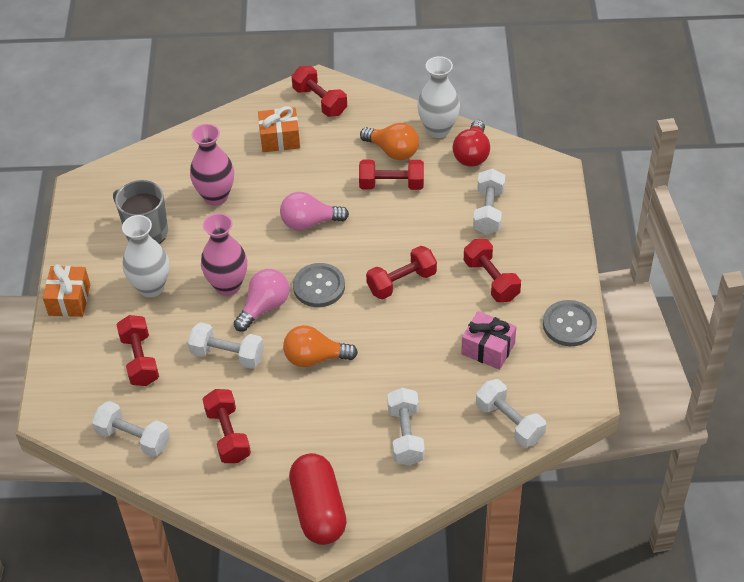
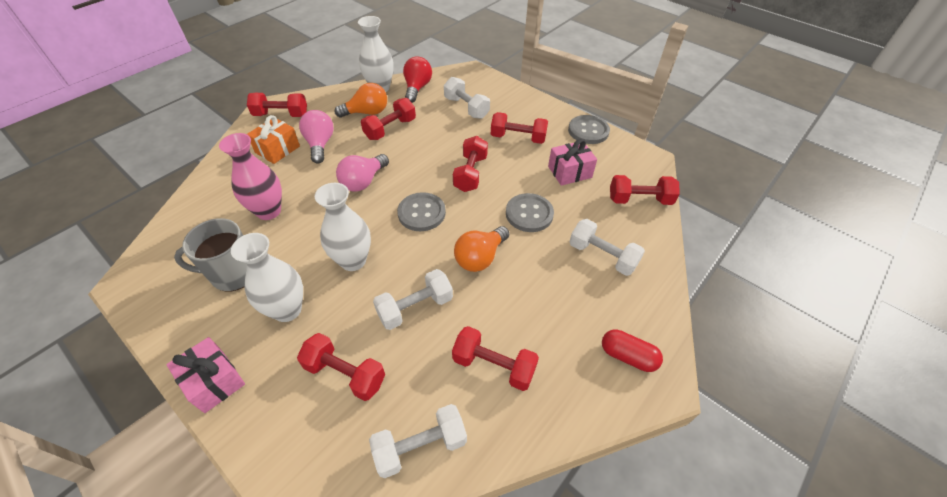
camera: 50 degrees left, 0 degrees up
(69, 300) = (214, 381): orange gift -> pink gift
(228, 285) = (353, 261): pink vase -> white vase
(264, 307) = (400, 254): pink light bulb -> pink light bulb (320, 144)
(318, 509) = (628, 356): red capsule -> red capsule, size x0.59
(399, 356) = (529, 214): none -> grey button
(472, 154) = (417, 88): red light bulb -> red light bulb turned 135 degrees counterclockwise
(509, 422) = (639, 200): white dumbbell -> red dumbbell

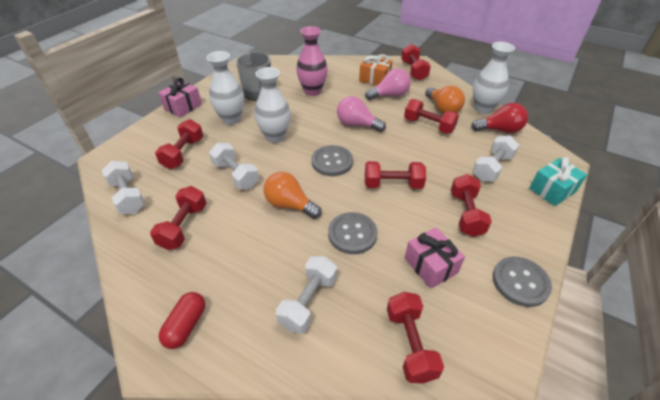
camera: 80 degrees right, 5 degrees down
(501, 86) = (552, 190): none -> turquoise gift

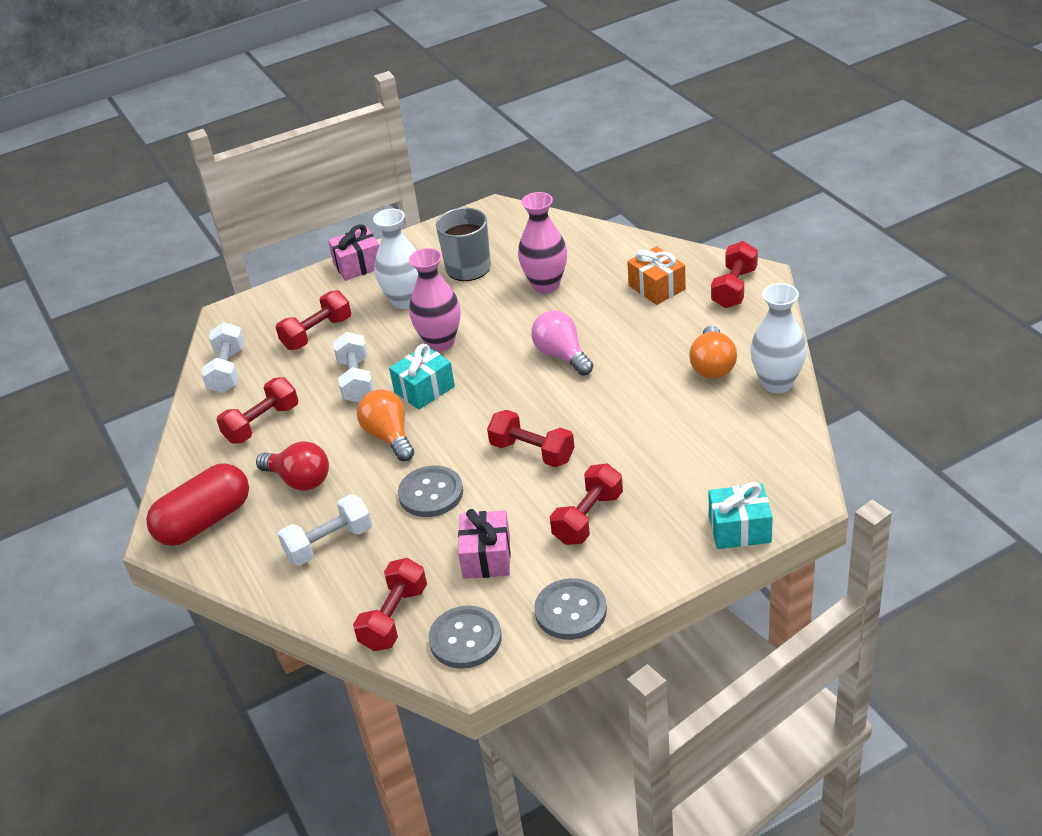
camera: 35 degrees right, 5 degrees down
(186, 325) = (204, 521): red capsule -> red capsule, size x1.70
(275, 137) = (440, 342): white vase -> pink vase
(288, 167) = (424, 389): none -> turquoise gift
(332, 162) = (482, 399): grey button -> grey button (465, 639)
(389, 95) = (653, 321): pink light bulb -> none
(428, 125) = (663, 386): red dumbbell -> none
(492, 167) = (689, 473): white dumbbell -> none
(500, 130) = (764, 424): red light bulb -> red light bulb (299, 480)

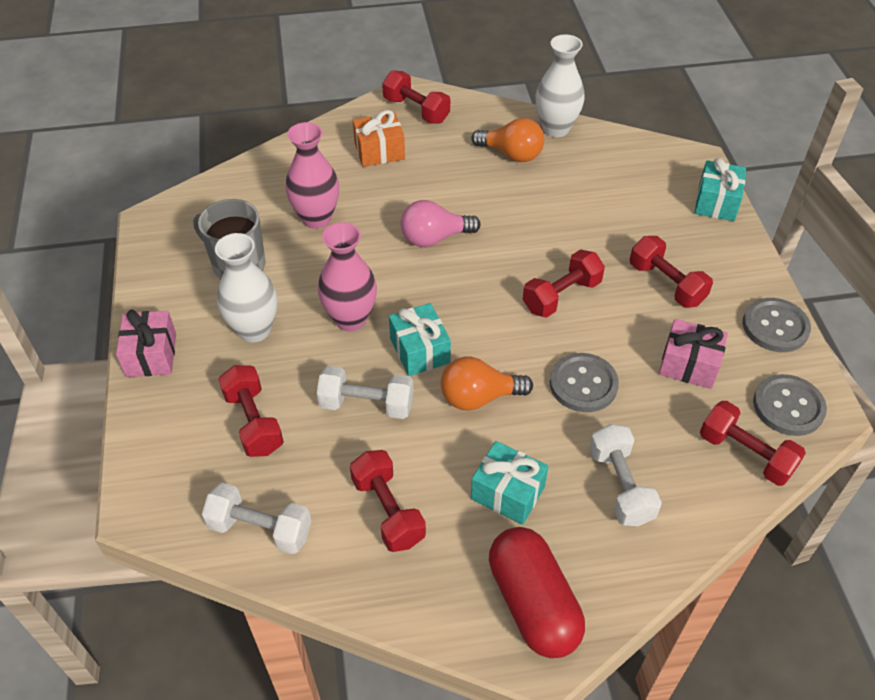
camera: 75 degrees left, 10 degrees up
(299, 480) = (507, 492): red light bulb -> turquoise gift

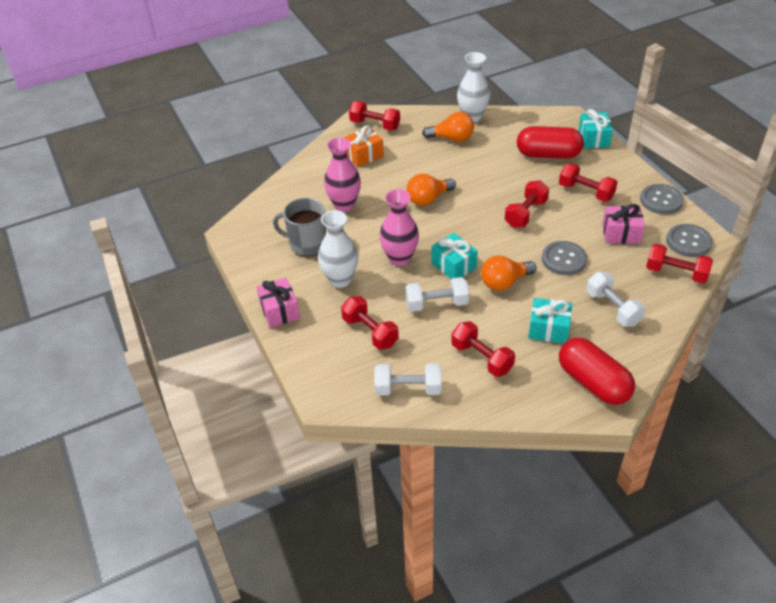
camera: 15 degrees left, 5 degrees down
(434, 238) = (428, 199): pink light bulb -> orange light bulb
(637, 211) = (548, 154): none -> red capsule

